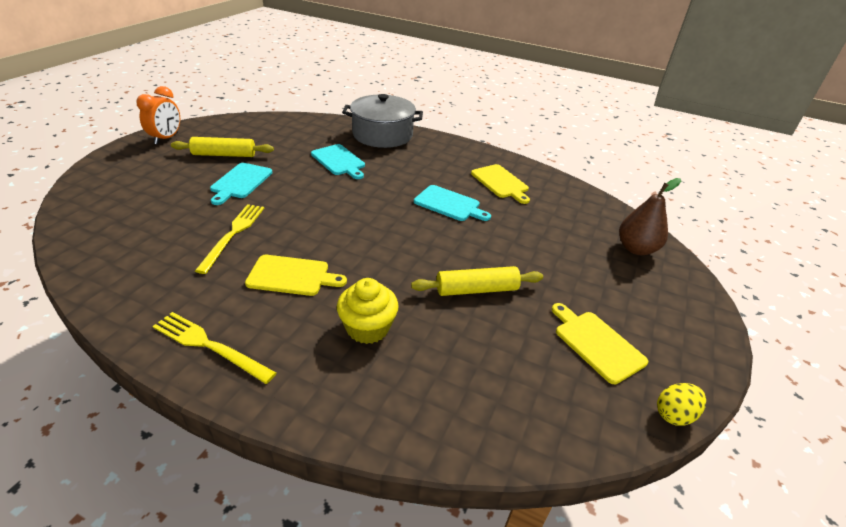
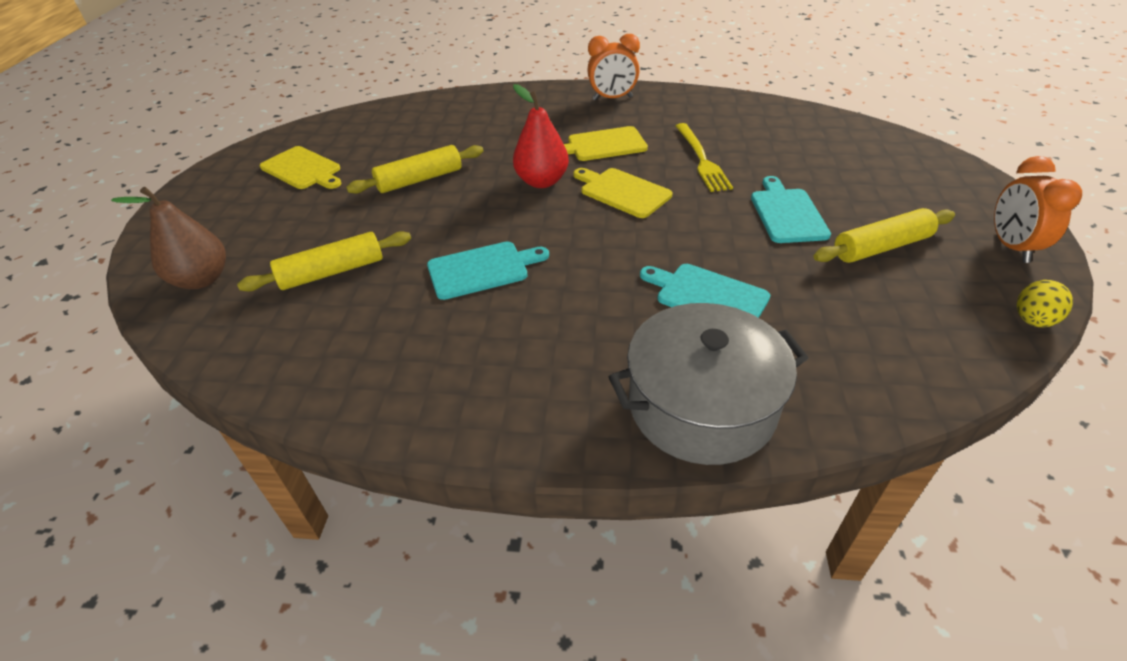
camera: 165 degrees right, 5 degrees up
(210, 346) = (612, 98): yellow fork -> orange clock
(368, 328) = (507, 132): yellow cupcake -> none
(374, 254) = (542, 181): none -> red pear
(449, 204) = (482, 269): turquoise cutting board -> turquoise cutting board turned 150 degrees clockwise
(500, 182) = (405, 344): yellow cutting board -> yellow cutting board (622, 192)
(545, 229) = (332, 272): none -> yellow rolling pin
(674, 414) = (256, 145): yellow egg -> yellow egg (1032, 320)

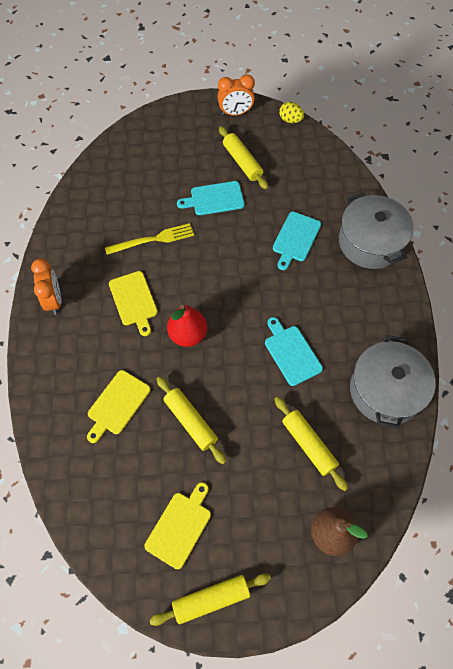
camera: 100 degrees left, 20 degrees up
(213, 185) = (211, 599): none -> yellow rolling pin
(369, 372) = (386, 390): none -> grey pot
(622, 192) = (197, 284): yellow cutting board -> yellow cutting board (117, 404)

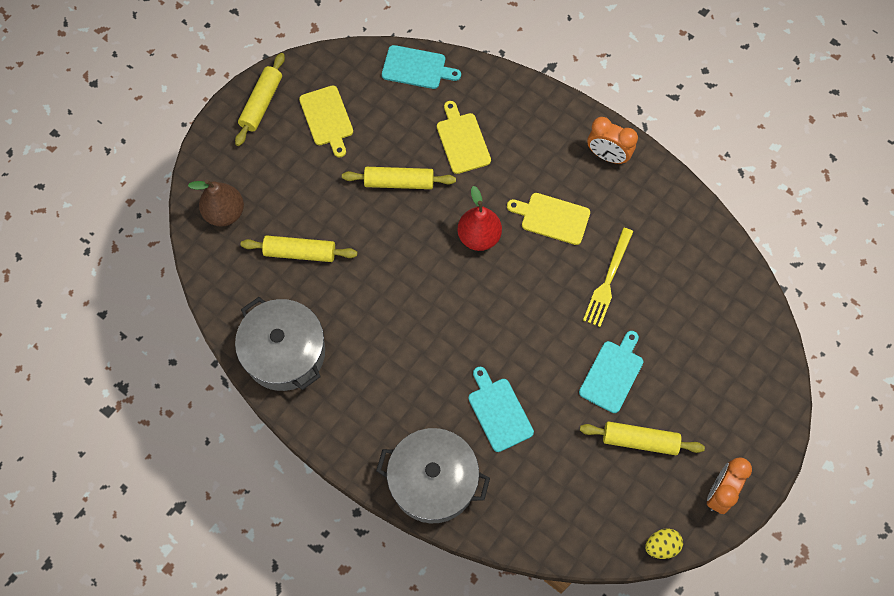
camera: 130 degrees right, 5 degrees up
(291, 353) = (387, 306): turquoise cutting board -> turquoise cutting board (417, 68)

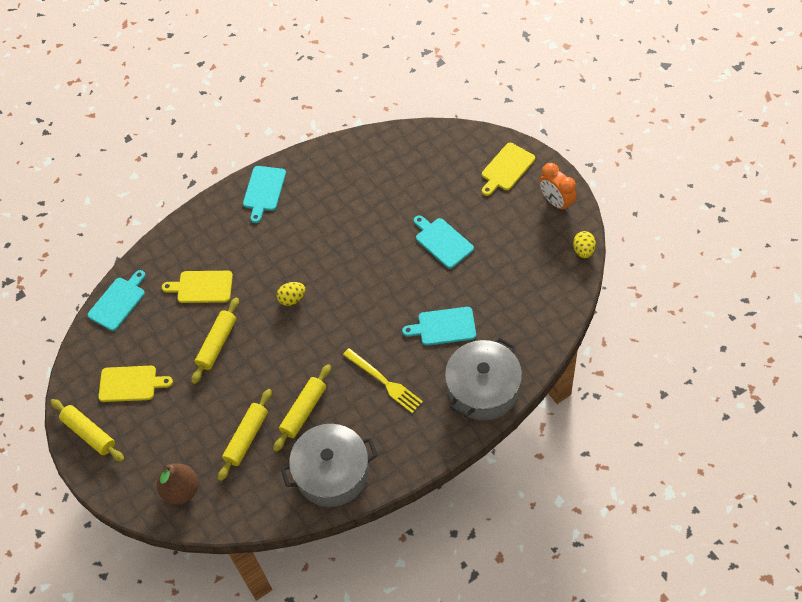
camera: 65 degrees left, 10 degrees down
(479, 237) = (292, 299): red pear -> yellow egg
(552, 218) = (299, 243): yellow cutting board -> yellow cutting board (506, 168)
(607, 156) = (264, 191): orange clock -> turquoise cutting board
(608, 280) = (367, 222): yellow fork -> yellow fork (384, 382)
(640, 441) = (500, 240): yellow rolling pin -> yellow rolling pin (304, 411)

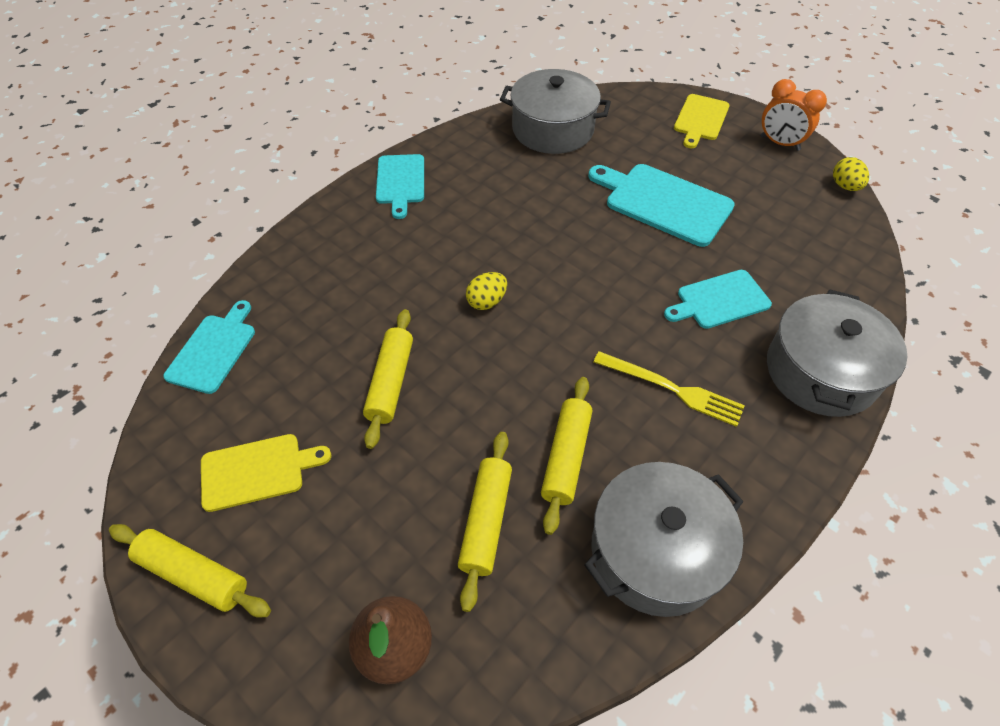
camera: 20 degrees left, 5 degrees down
(202, 287) = (344, 308): yellow cutting board -> none
(389, 160) = (553, 129): none -> grey pot
(442, 241) = (664, 202): turquoise cutting board -> turquoise cutting board, size x1.54

